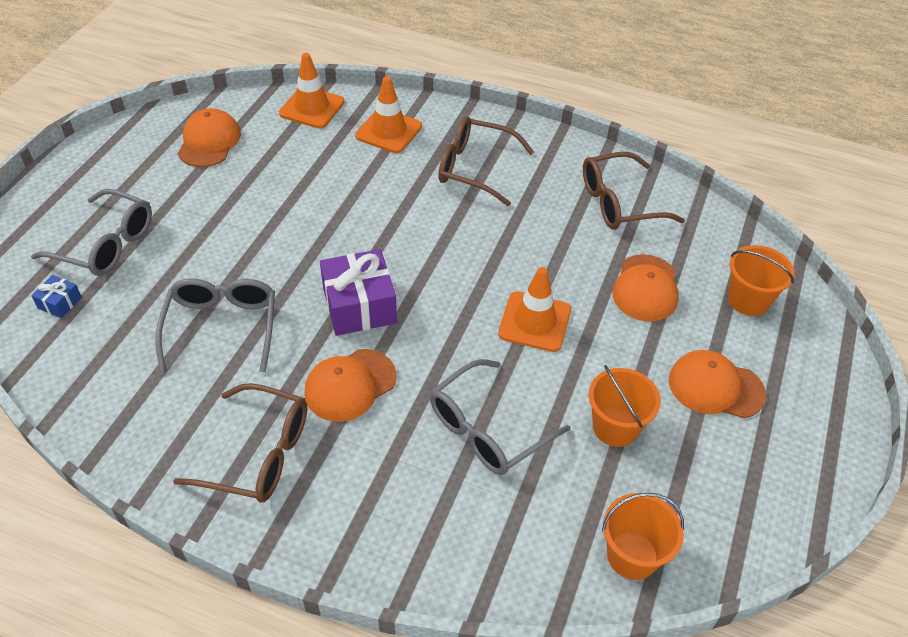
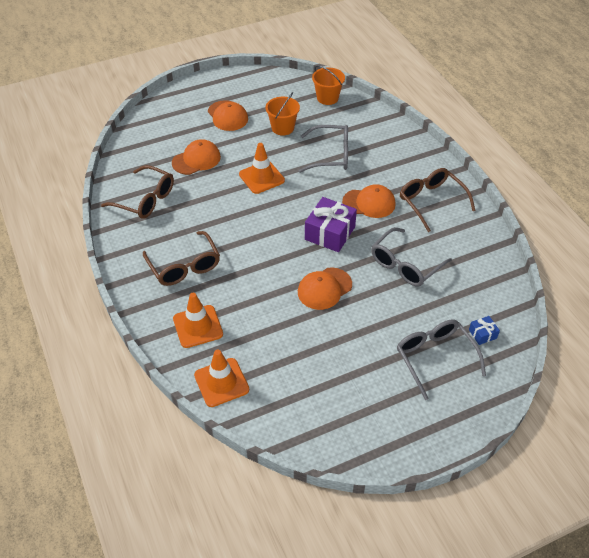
camera: 135 degrees left, 0 degrees up
(209, 142) = (314, 400): orange cap -> orange cap (324, 288)
(748, 300) = (164, 130): orange bucket -> none

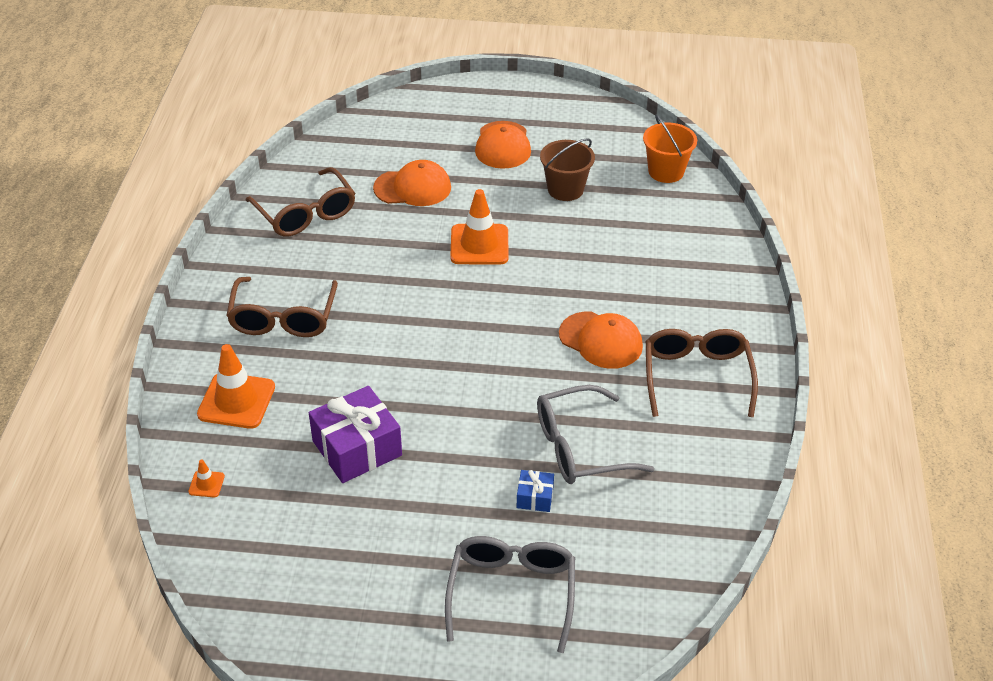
camera: 30 degrees right, 5 degrees down
(221, 382) = (206, 484): orange traffic cone -> orange traffic cone, size x0.45
(282, 128) = (565, 189): orange bucket -> brown bucket
(324, 288) = (438, 428): orange cap -> none
(330, 233) = (509, 357): purple gift -> purple gift (357, 448)
(331, 155) = (602, 253): grey glasses -> none
(482, 334) = (610, 595): blue gift -> blue gift (535, 497)

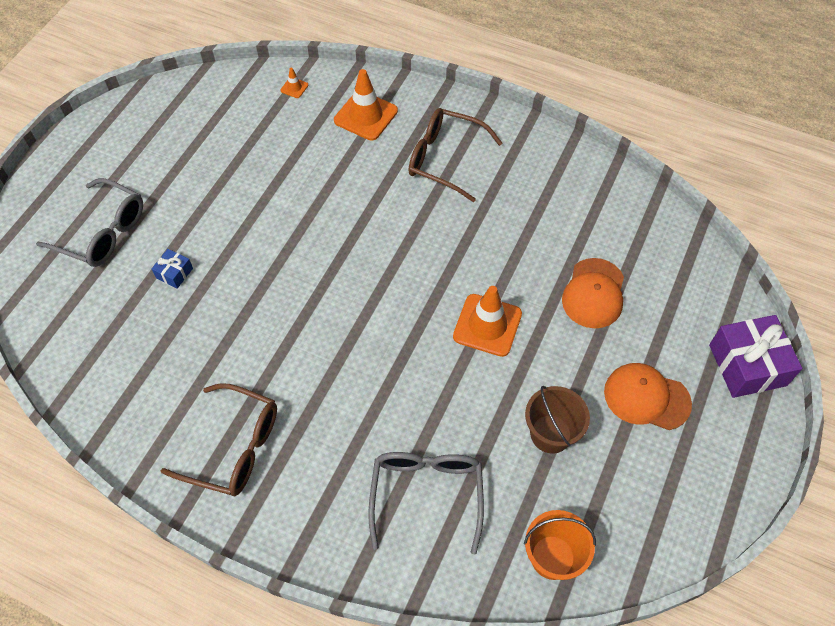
camera: 110 degrees right, 15 degrees up
(306, 214) = (578, 200): brown glasses -> none
(357, 448) = (282, 175): purple gift -> purple gift (747, 365)
(579, 447) = (205, 321): grey glasses -> grey glasses (426, 494)
(601, 340) = (317, 383): orange cap -> none

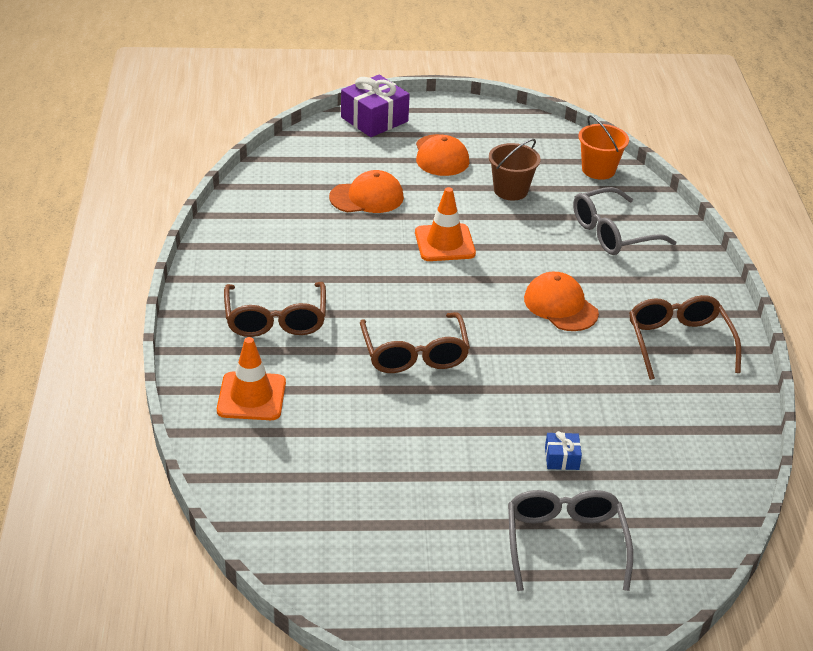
camera: 120 degrees left, 20 degrees down
(294, 88) = (243, 473): orange traffic cone -> none
(343, 374) = (560, 306): none -> orange cap
(348, 232) = (415, 354): none -> brown glasses

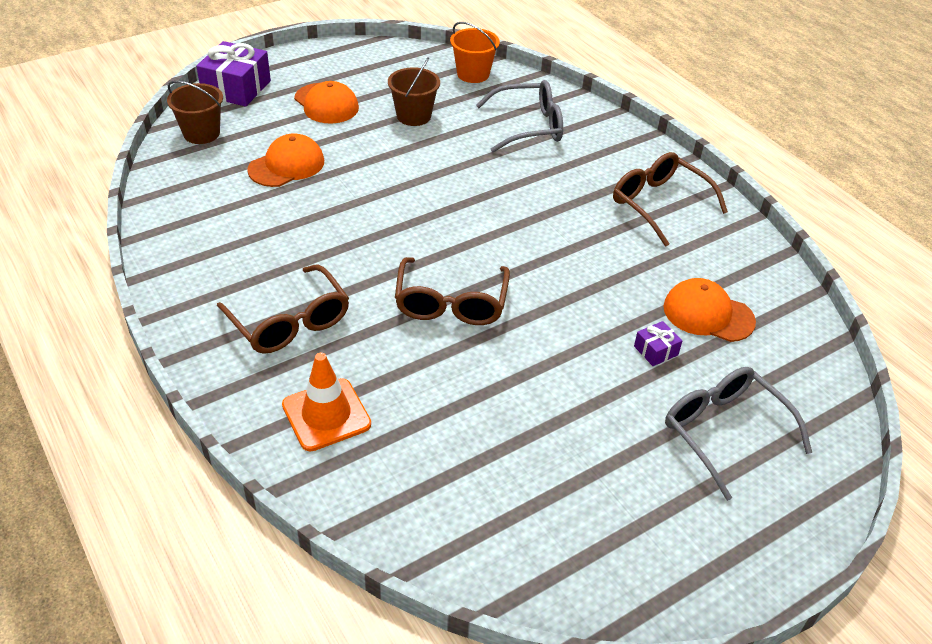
camera: 30 degrees left, 5 degrees up
(317, 149) = (201, 133): none -> brown bucket
(415, 354) = (451, 304): brown glasses -> brown glasses turned 45 degrees clockwise
(444, 243) = (393, 185): orange traffic cone -> none
(560, 306) = (540, 207): orange cap -> orange cap (708, 314)
(561, 458) = (656, 350): blue gift -> purple gift
(612, 233) = (529, 126): grey glasses -> grey glasses turned 135 degrees counterclockwise

